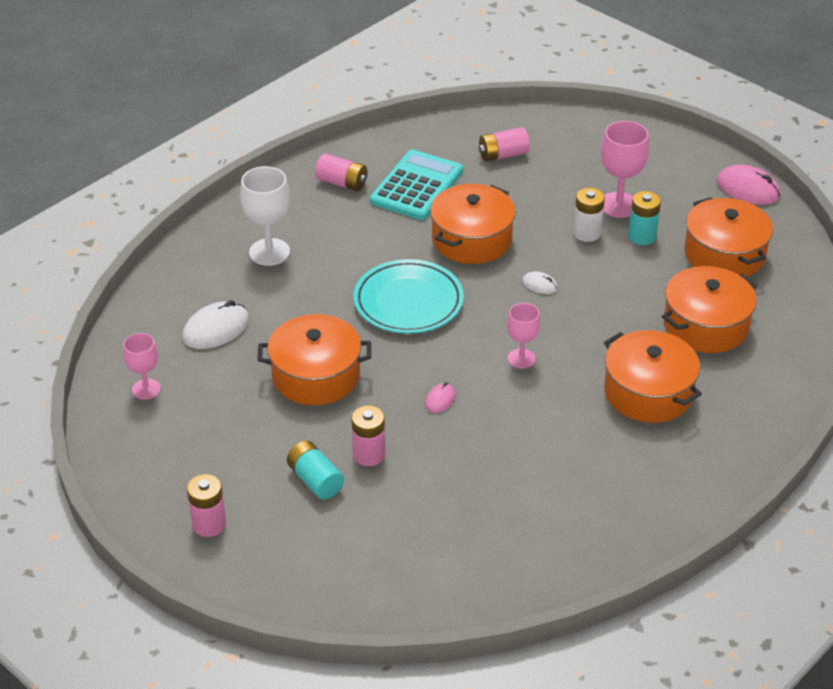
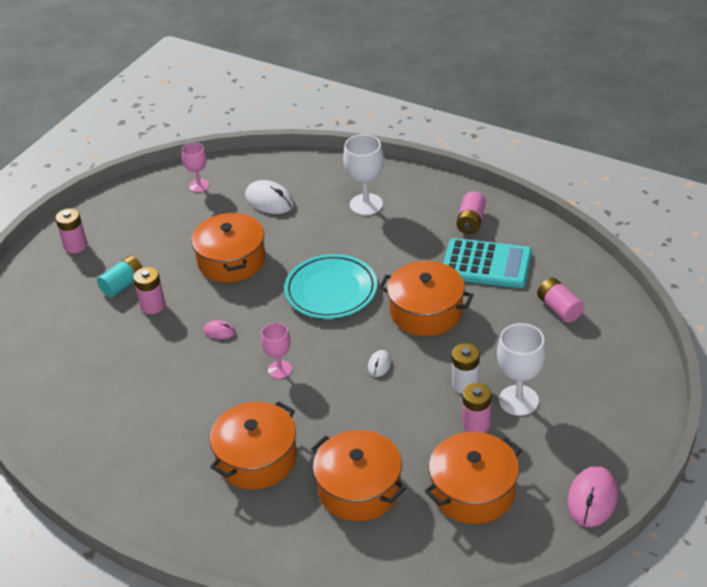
camera: 80 degrees right, 0 degrees up
(619, 205) = (518, 400): pink goblet -> white goblet
(642, 236) = (476, 424): turquoise battery -> pink battery

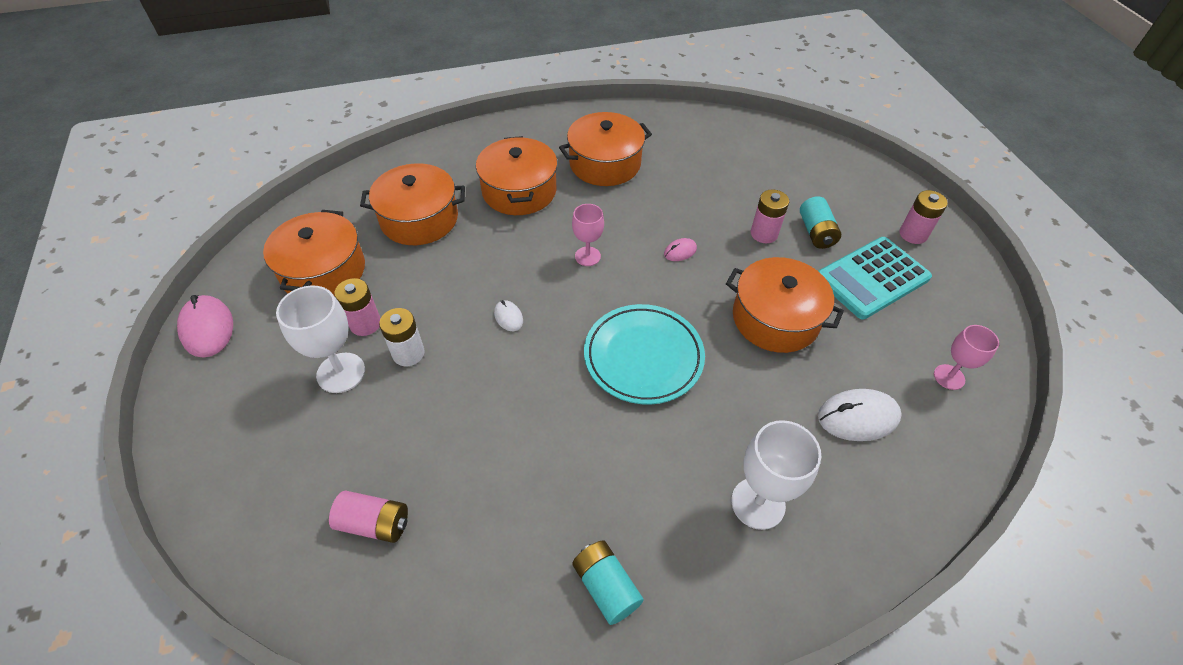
camera: 130 degrees right, 10 degrees up
(426, 311) = (523, 404): orange pot -> orange pot (605, 163)
(471, 222) = (606, 586): pink battery -> turquoise battery
(486, 264) = (519, 524): turquoise calculator -> turquoise calculator (872, 278)

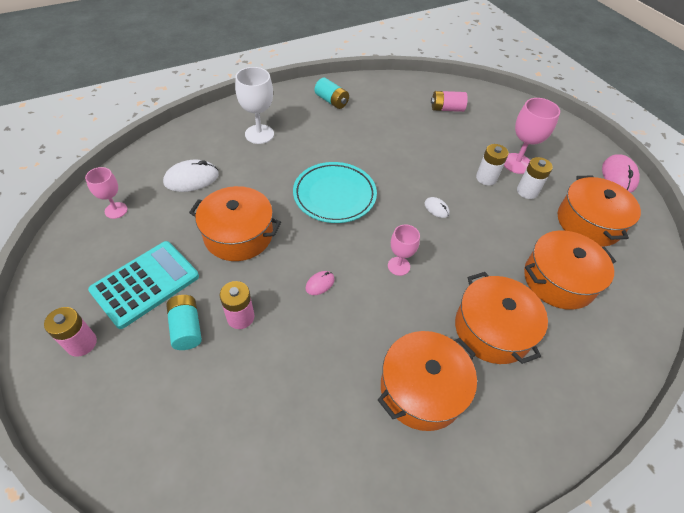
camera: 165 degrees right, 0 degrees up
(207, 328) = (618, 176): pink mouse -> pink mouse turned 45 degrees clockwise
(341, 373) = (516, 163): white goblet -> pink goblet
(365, 324) = (527, 191): pink battery -> white battery

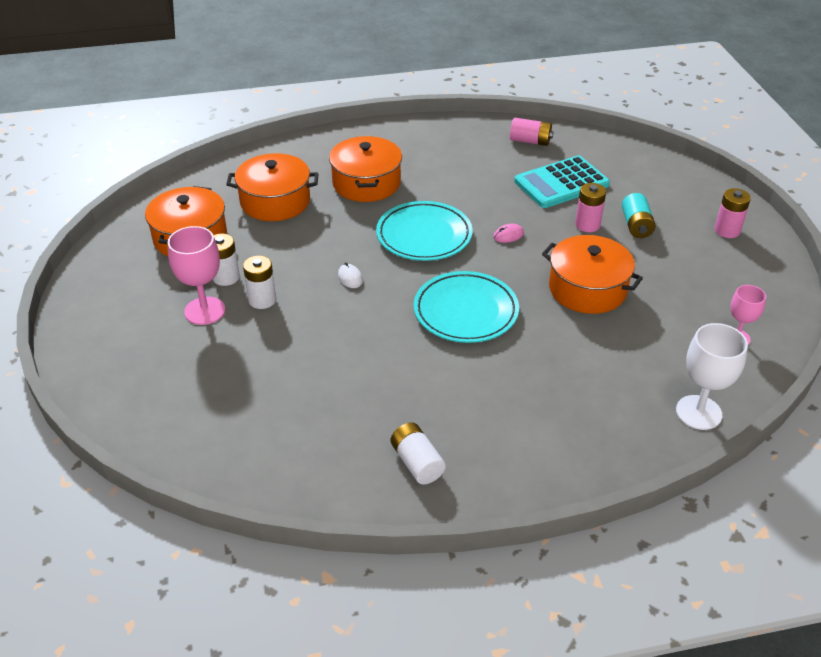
camera: 160 degrees left, 10 degrees down
(145, 284) = (681, 262): turquoise calculator -> turquoise calculator (561, 183)
(191, 179) = (648, 362): white mouse -> none
(259, 134) = (551, 416): white goblet -> white goblet (698, 412)
(331, 101) = (417, 463): turquoise battery -> white battery
(398, 266) = (424, 235): pink goblet -> turquoise plate
(422, 389) = (447, 164): orange pot -> none
(446, 109) = (231, 412): pink battery -> pink battery (530, 141)
(618, 176) = (92, 275): pink mouse -> none

